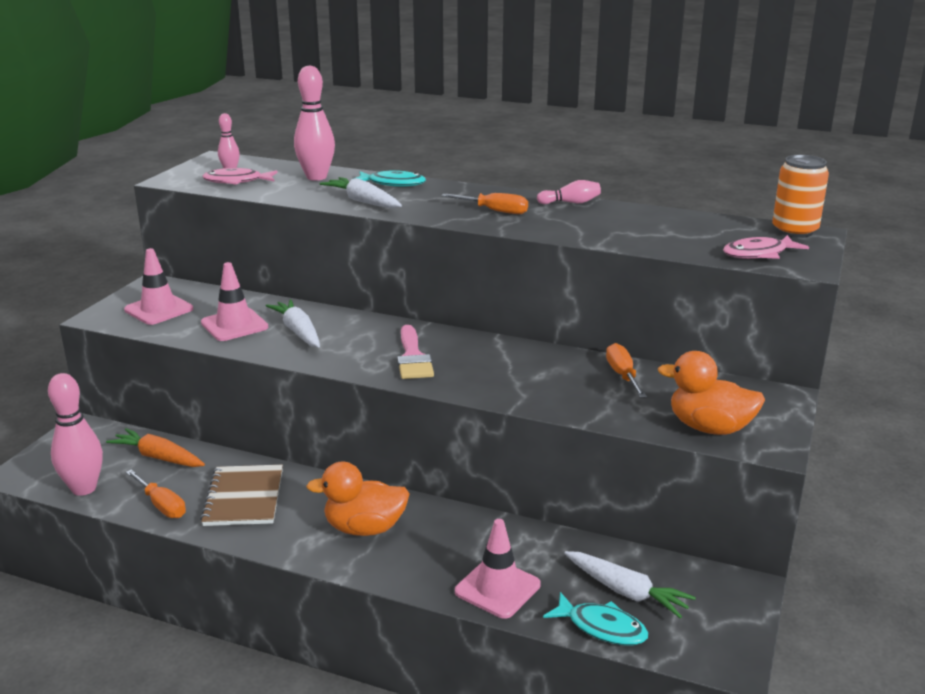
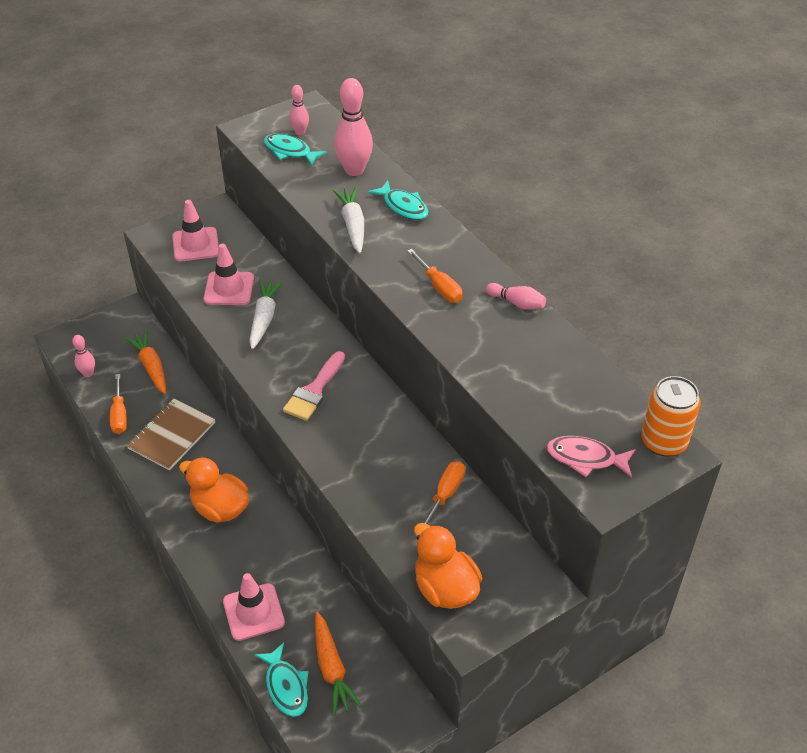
camera: 35 degrees right, 20 degrees up
(84, 488) = (88, 373): pink bowling pin -> pink bowling pin, size x0.54
(237, 181) = (290, 151): pink fish -> turquoise fish
(626, 591) = (332, 668): white carrot -> orange carrot

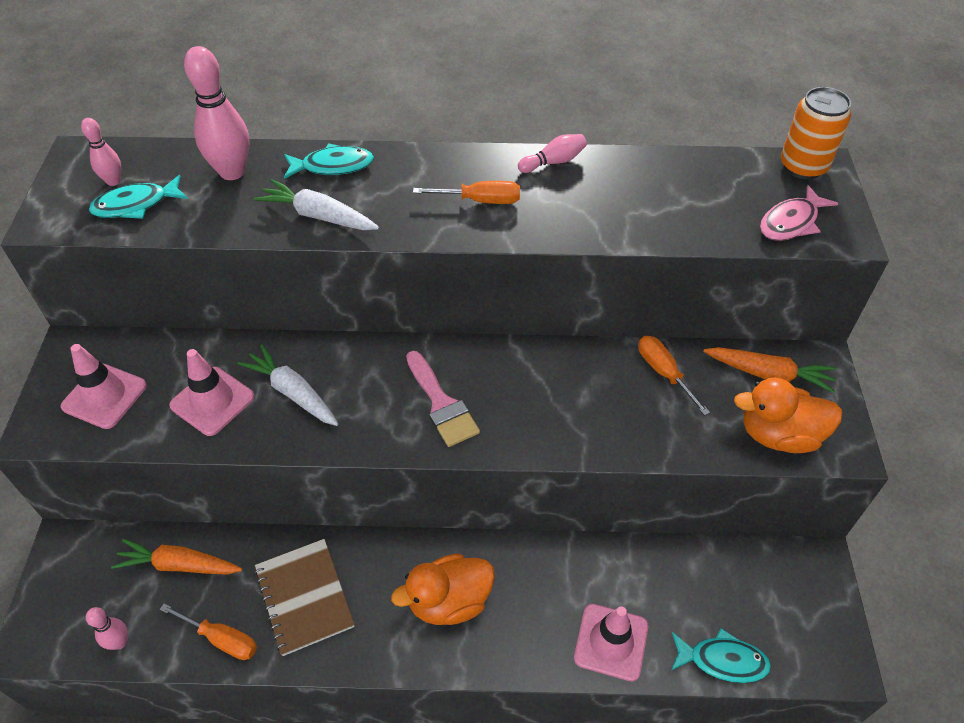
camera: 55 degrees left, 5 degrees up
(332, 668) = (724, 605): orange carrot -> orange carrot (768, 374)

